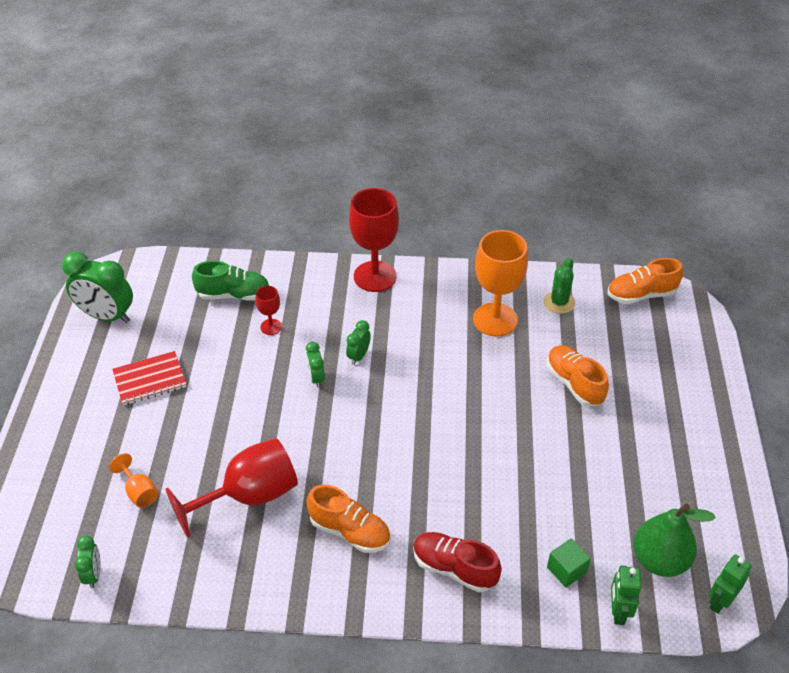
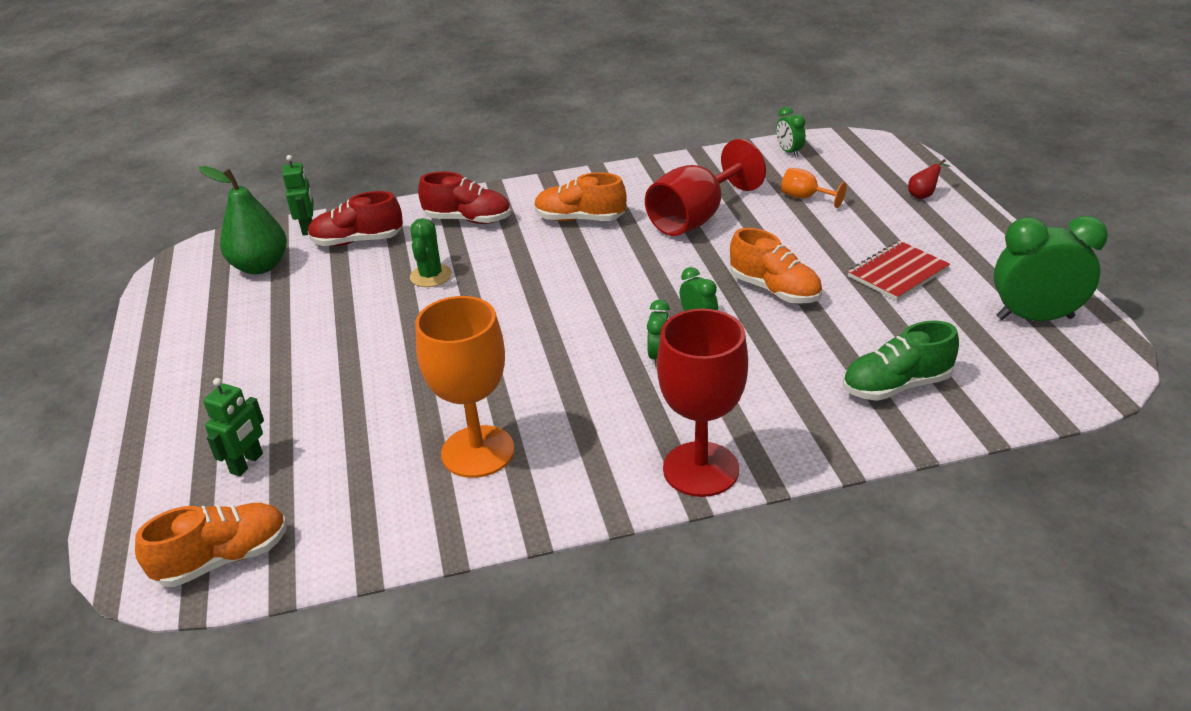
camera: 165 degrees right, 10 degrees down
(45, 460) = (923, 195): none -> red pear
(271, 327) = (804, 360): red goblet -> none
(559, 302) = (374, 506): green cactus -> green cactus (431, 276)
(566, 570) = (357, 241): green cube -> red shoe
(574, 383) = (348, 396): orange shoe -> orange shoe (775, 290)
(720, 601) = (205, 254): green robot -> green robot (247, 463)

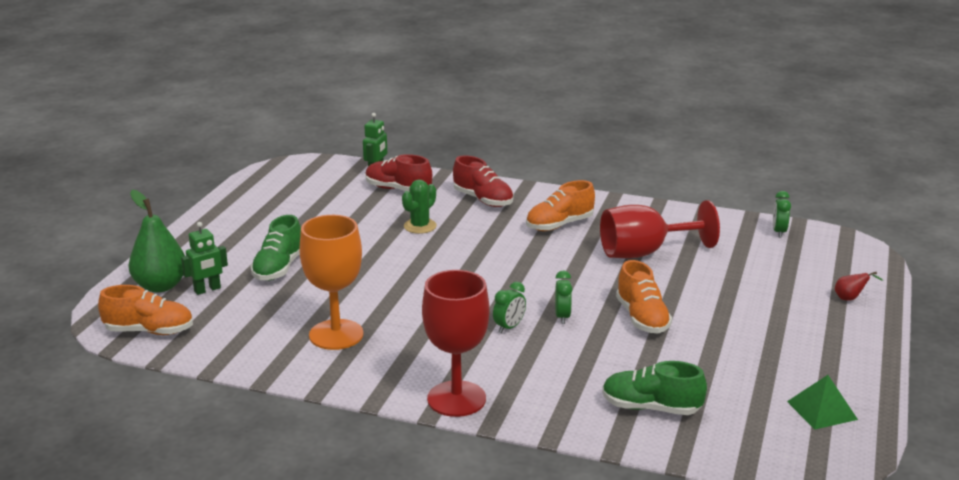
camera: 30 degrees right, 10 degrees down
(260, 266) = (324, 185): green pear -> green pear (160, 286)
(313, 395) = (278, 268): none -> green shoe
(579, 219) = (559, 225): orange shoe -> orange shoe turned 75 degrees counterclockwise
(805, 198) = (748, 267): orange goblet -> none
(897, 273) = (752, 342): red notebook -> none
(1034, 318) = (822, 410): green clock -> green pyramid

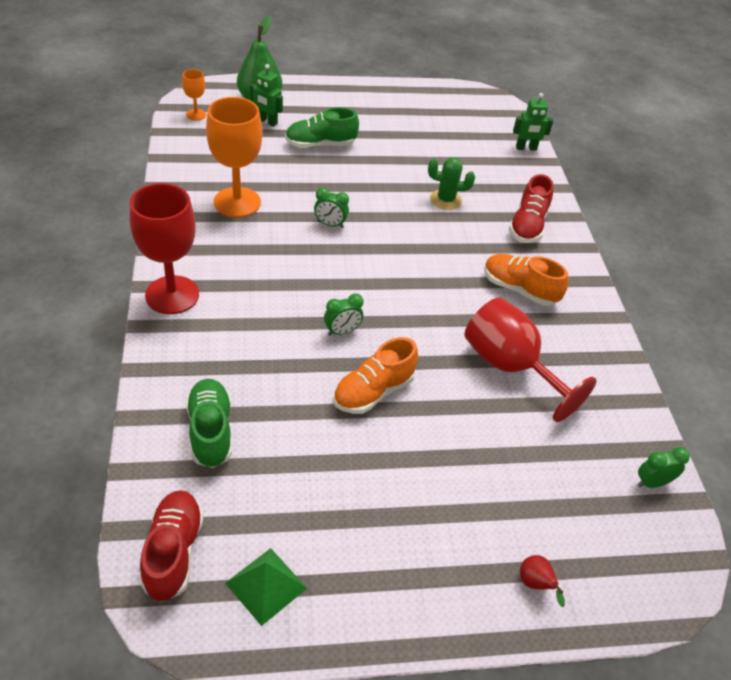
camera: 60 degrees right, 20 degrees up
(149, 331) = (196, 114): orange shoe -> orange goblet
(398, 189) = (503, 169): red shoe -> red shoe (173, 552)
(509, 327) = (303, 299): green clock -> green clock (330, 224)

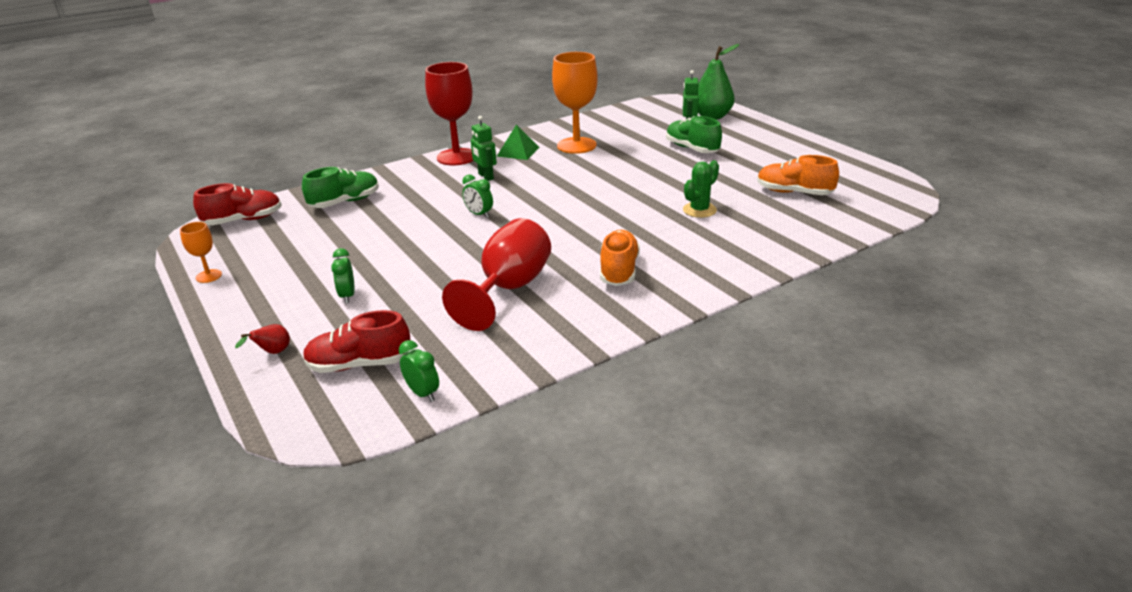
camera: 70 degrees right, 15 degrees down
(196, 114) = (656, 107): orange goblet -> orange goblet (208, 276)
(266, 585) = (230, 253): green pyramid -> green pyramid (518, 151)
(330, 224) = (596, 178): green clock -> green clock (347, 296)
(373, 392) = (426, 241): orange shoe -> orange shoe (794, 192)
(445, 200) = (699, 210): green cactus -> green cactus turned 60 degrees clockwise
(526, 148) = (852, 225): green robot -> green robot (485, 176)
(527, 226) = (721, 254): red shoe -> red shoe (359, 364)

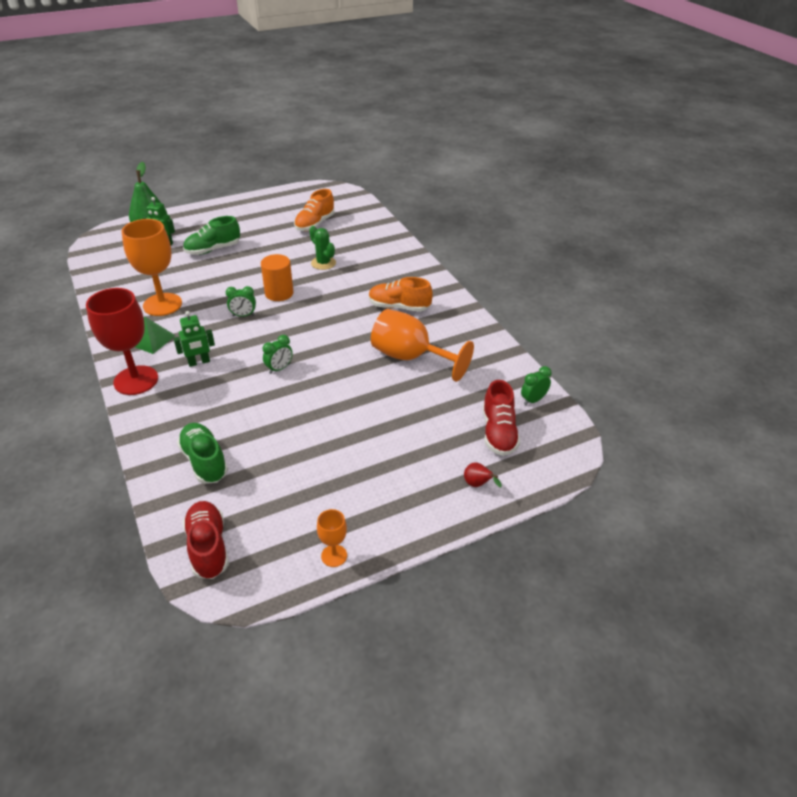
camera: 85 degrees left, 10 degrees up
(347, 296) = (399, 446): green clock -> green clock (243, 315)
(509, 289) = (411, 357): red goblet -> orange goblet
(619, 194) = (279, 293): none -> orange cylinder

